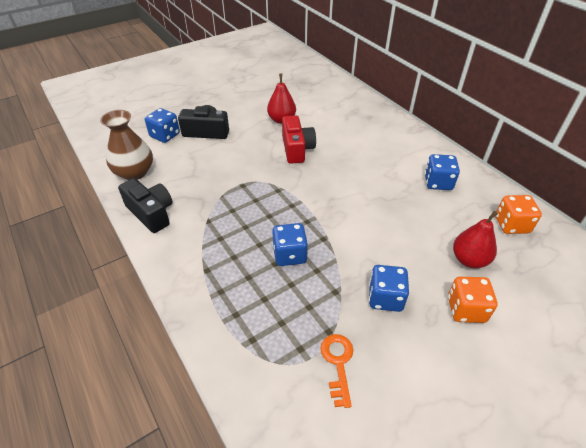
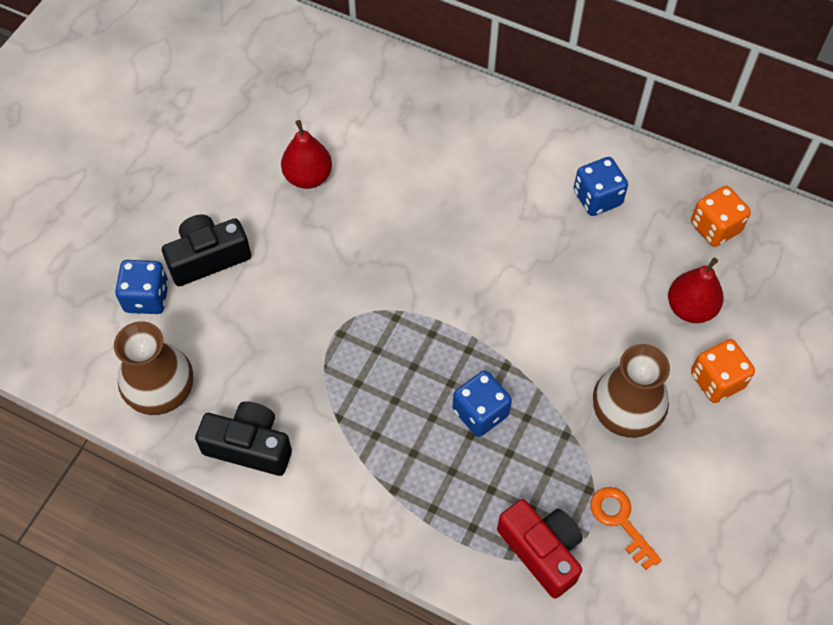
camera: 30 degrees left, 15 degrees up
(297, 149) = (371, 227): red camera -> red camera (541, 551)
(385, 298) = (625, 413): blue dice -> brown vase

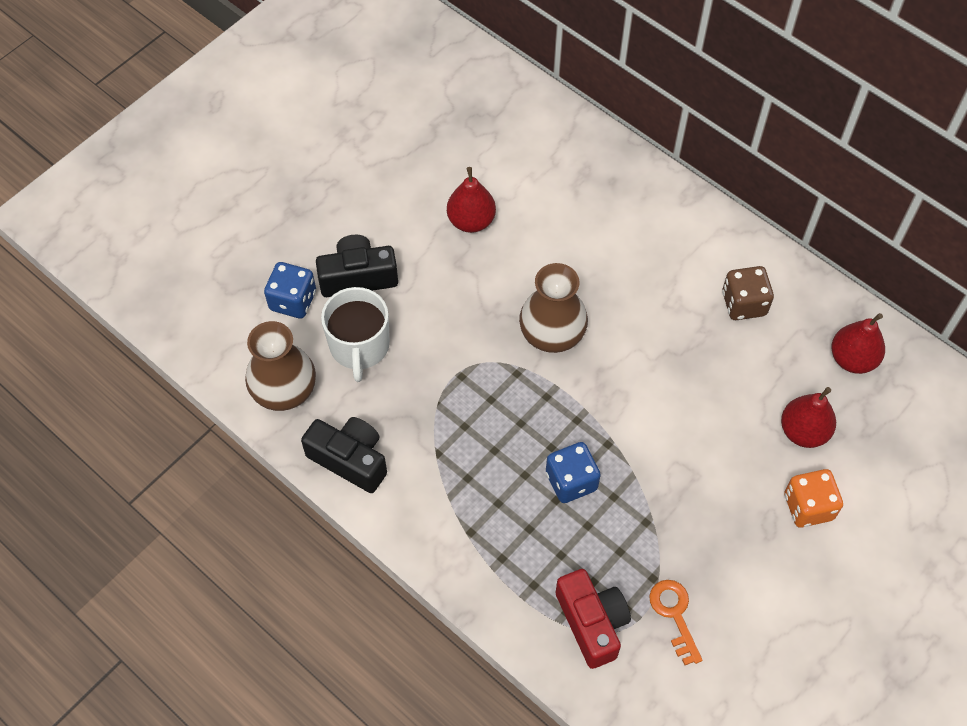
camera: 15 degrees right, 0 degrees up
(228, 327) = (359, 346): none -> white mug
(597, 198) = (744, 304): blue dice -> brown dice
(625, 413) = (709, 515): brown vase -> brown vase (552, 333)
(715, 227) = (852, 359): orange dice -> red pear

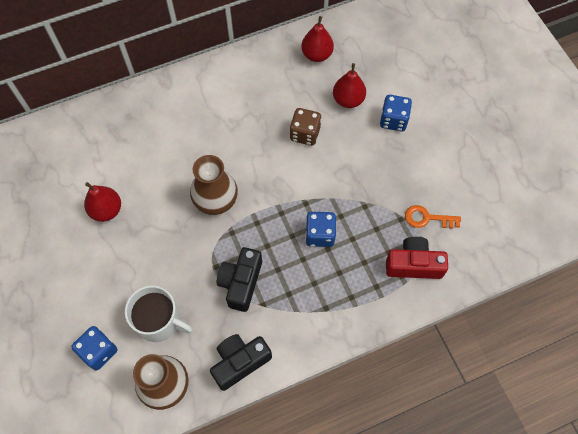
camera: 65 degrees left, 5 degrees up
(358, 277) = (106, 300): black camera -> black camera (241, 283)
(744, 304) = (253, 89): brown dice -> brown dice (305, 134)
(808, 507) = (393, 120): orange dice -> blue dice

